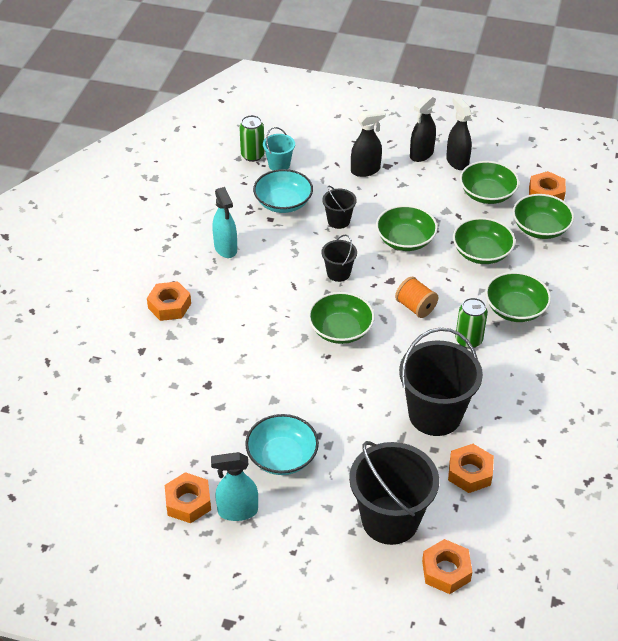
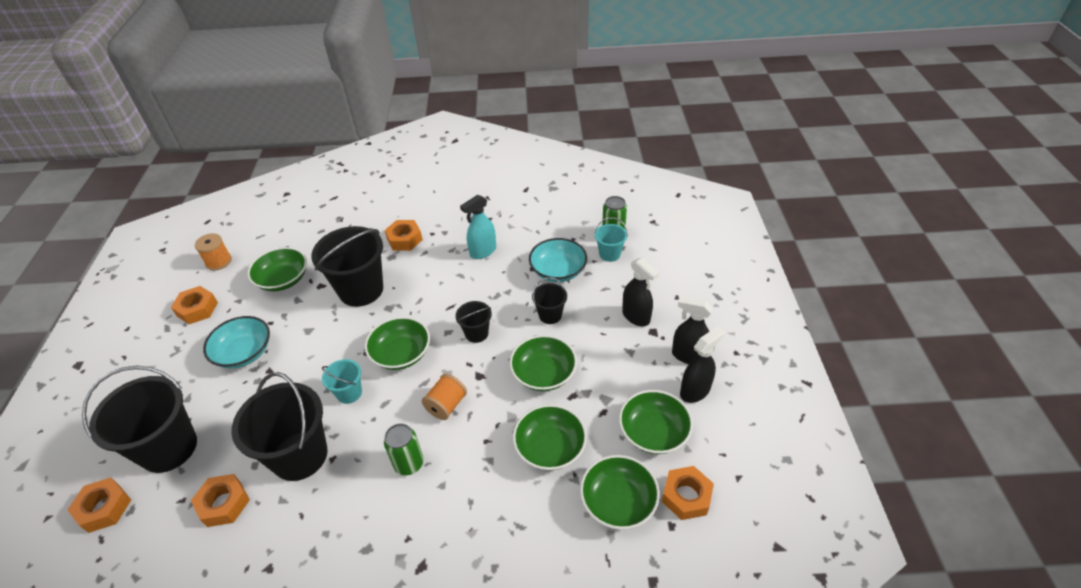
camera: 75 degrees right, 0 degrees up
(108, 482) = (219, 261): none -> orange spool
(233, 351) = (361, 290): none -> black bucket
(237, 511) = (186, 340): turquoise spray bottle -> none
(374, 373) = (349, 393): none -> turquoise bucket
(515, 309) = (468, 500): green bowl -> green bowl (283, 279)

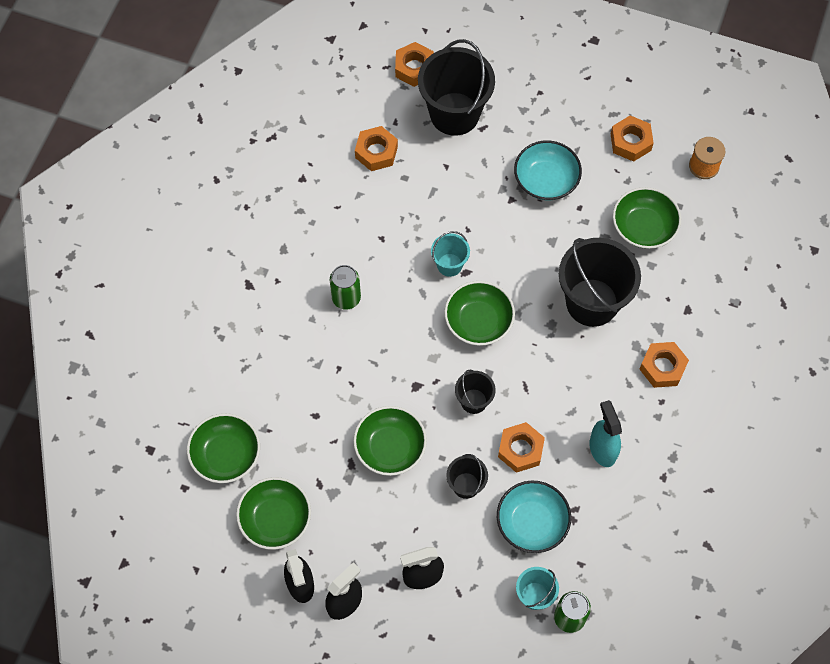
camera: 110 degrees right, 20 degrees up
(300, 455) = (397, 213): black bucket -> none
(446, 405) = (394, 346): orange spool -> none
(550, 447) = (305, 420): green bowl -> none
(686, 496) = (202, 514): orange nut -> orange nut (520, 450)

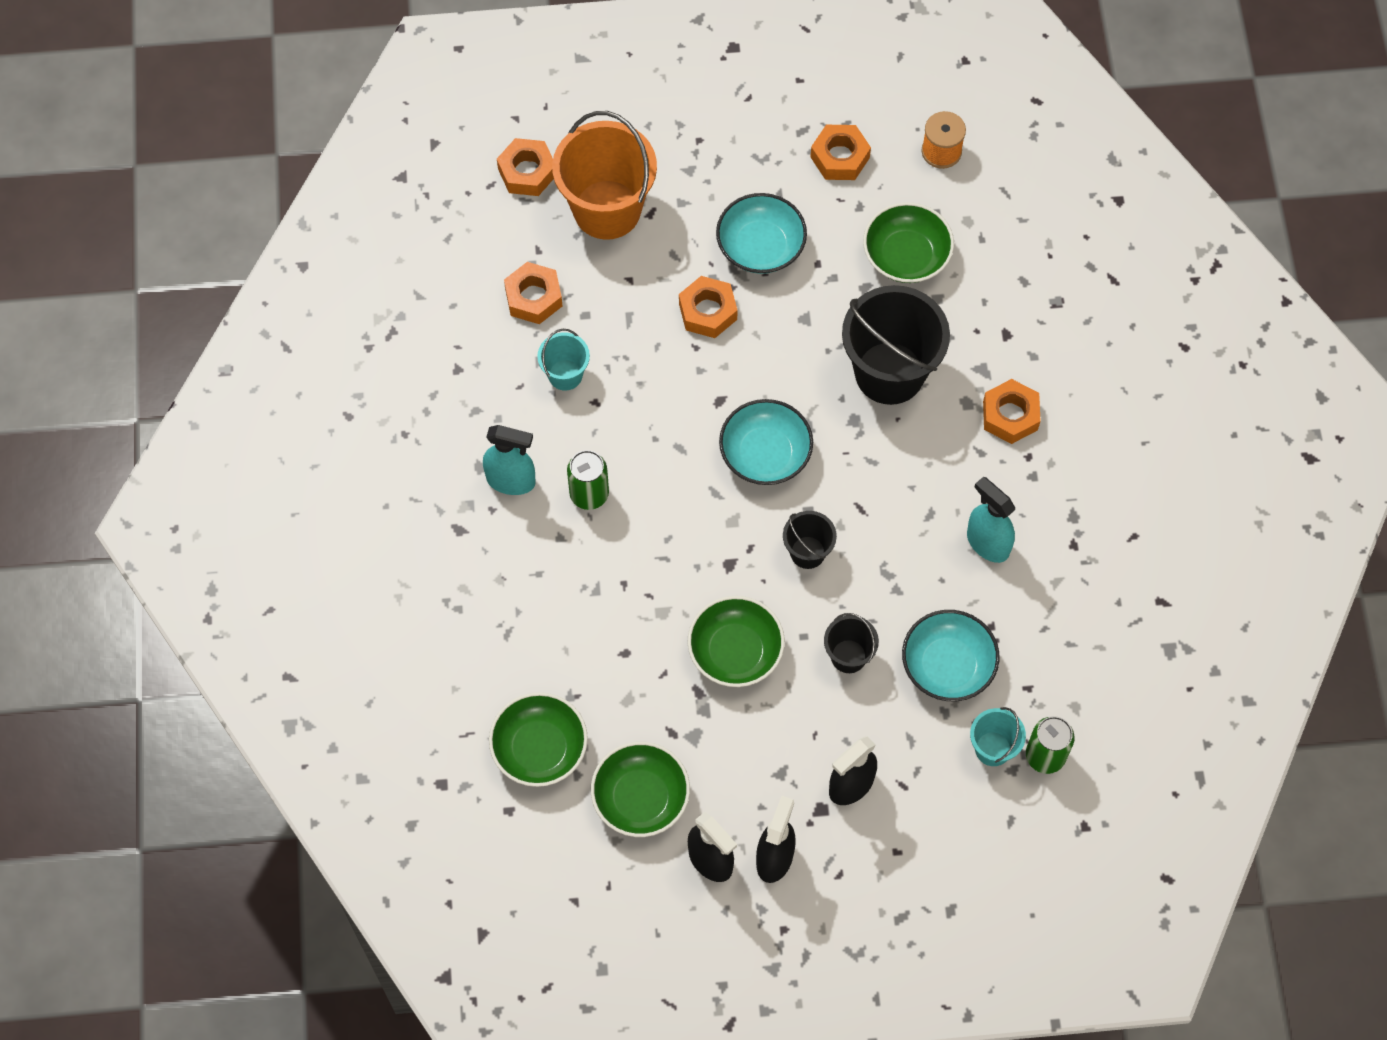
camera: 25 degrees left, 0 degrees up
(299, 267) = (511, 481): none -> turquoise spray bottle
(449, 265) = (695, 400): turquoise bucket -> turquoise bucket (565, 375)
(454, 114) = (607, 209): black bucket -> orange bucket
(478, 321) = (765, 454): green bowl -> turquoise bowl
(520, 450) = (892, 586): orange nut -> orange nut (708, 311)

